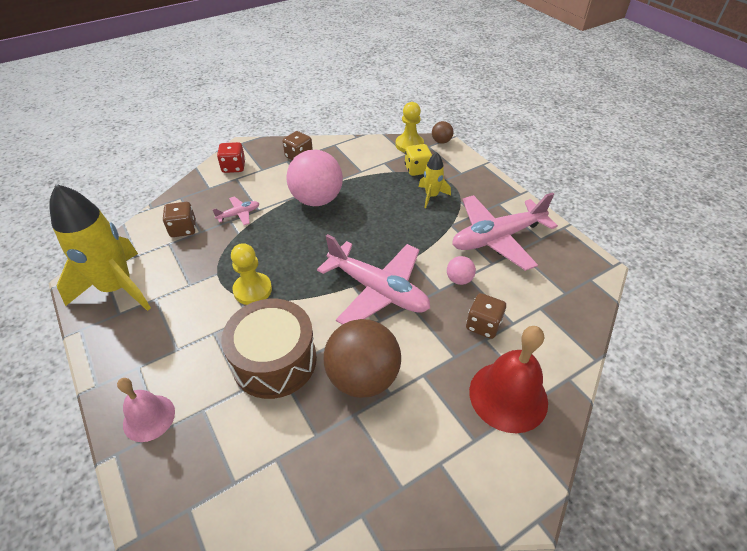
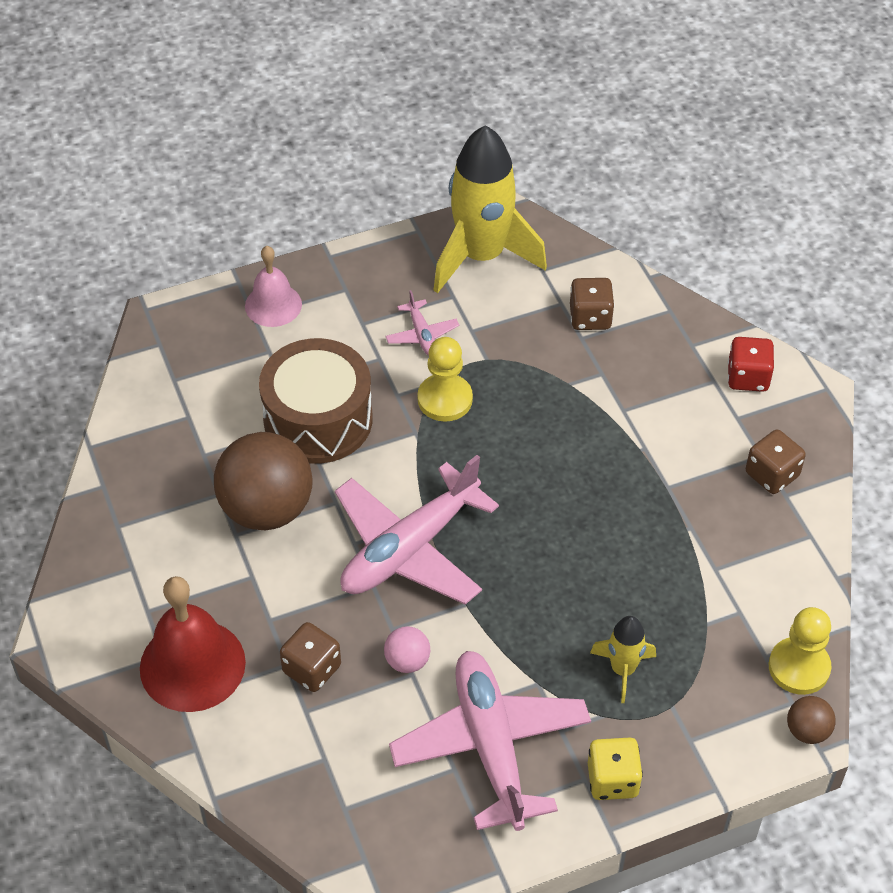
camera: 100 degrees right, 5 degrees up
(239, 214) = (615, 384): pink plane -> pink plane (422, 335)
(317, 199) = (638, 491): pink ball -> none
(417, 169) = (710, 664): yellow dice -> yellow dice (612, 780)

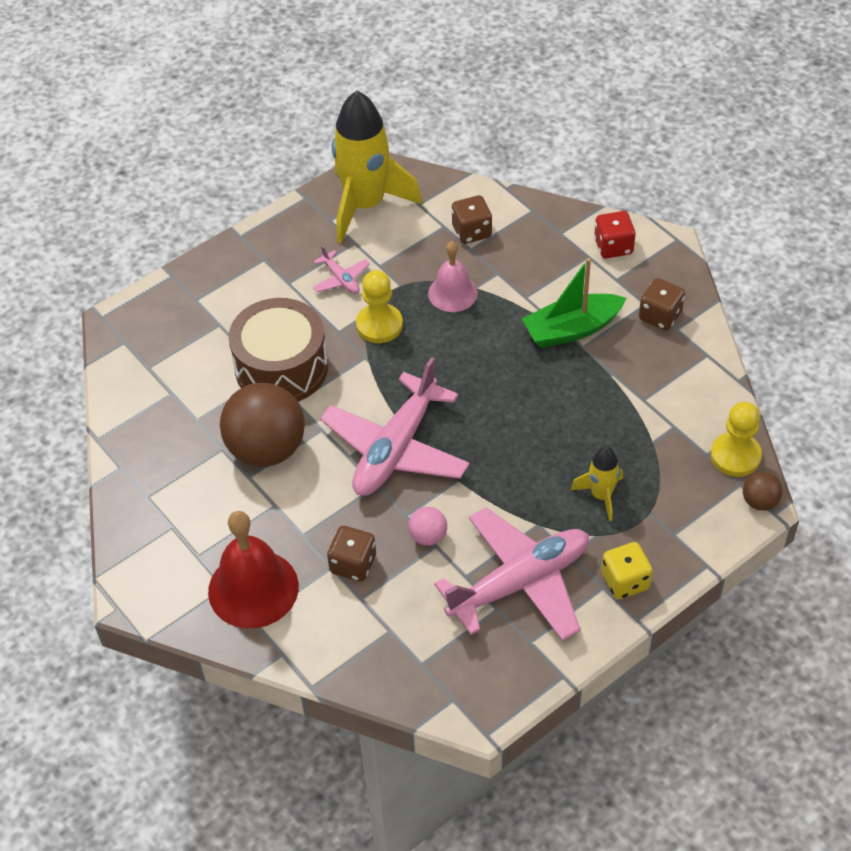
camera: 15 degrees left, 0 degrees up
(273, 305) = (208, 286): pink bell -> pink bell (452, 293)
(491, 746) = (520, 583): pink plane -> pink plane turned 90 degrees clockwise
(662, 463) = (572, 329): none -> green boat

